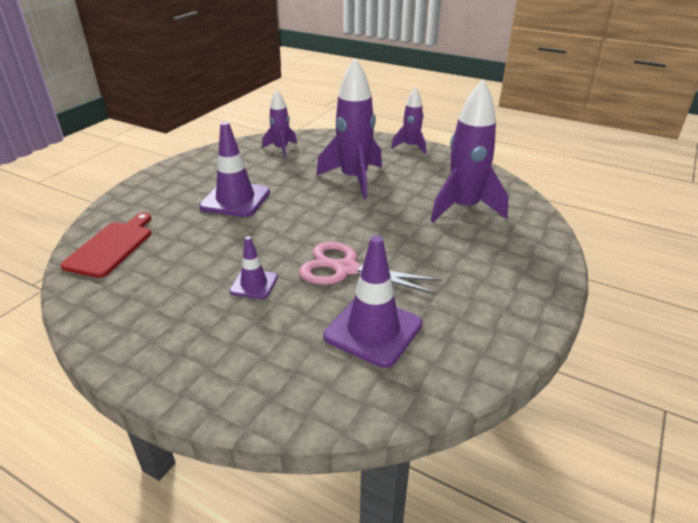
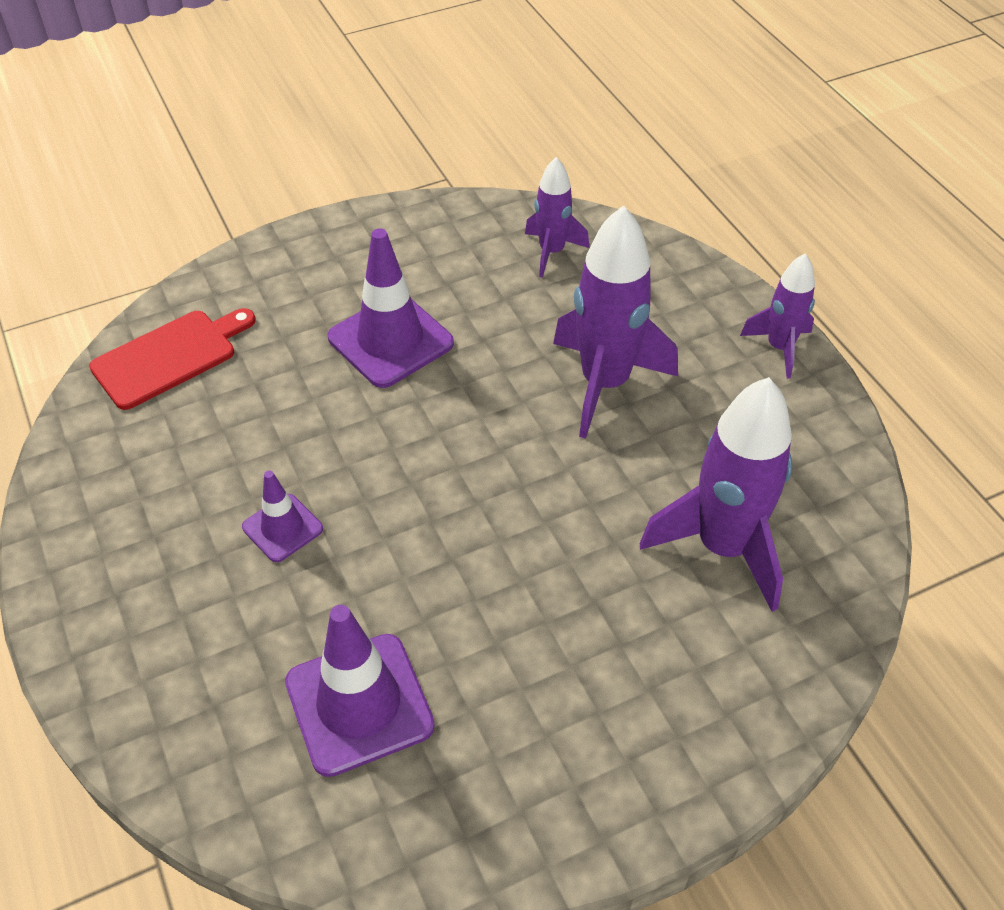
camera: 35 degrees right, 15 degrees up
(346, 269) = (422, 571): pink scissors -> none

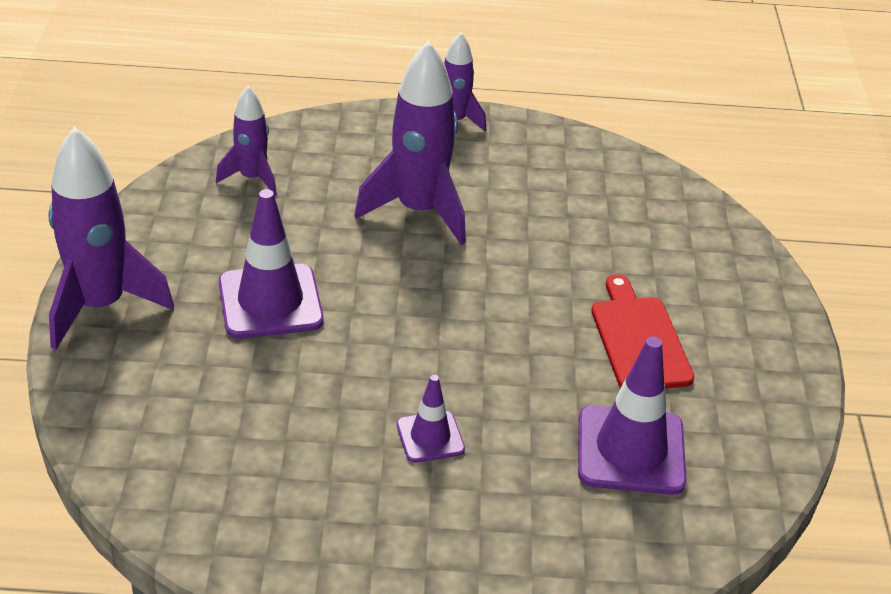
camera: 65 degrees left, 10 degrees down
(169, 357) = (159, 447): red cutting board -> red cutting board (638, 339)
(723, 547) = (609, 223): purple rocket -> purple rocket (101, 306)

